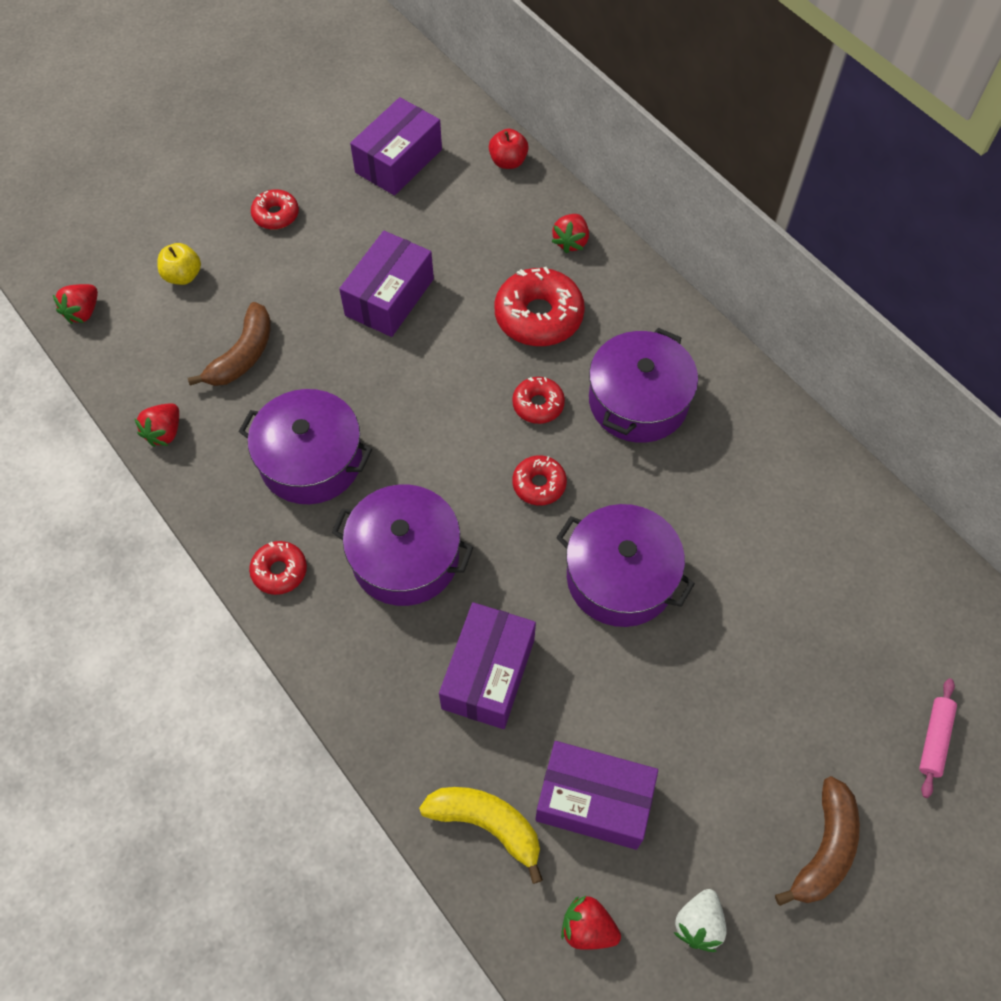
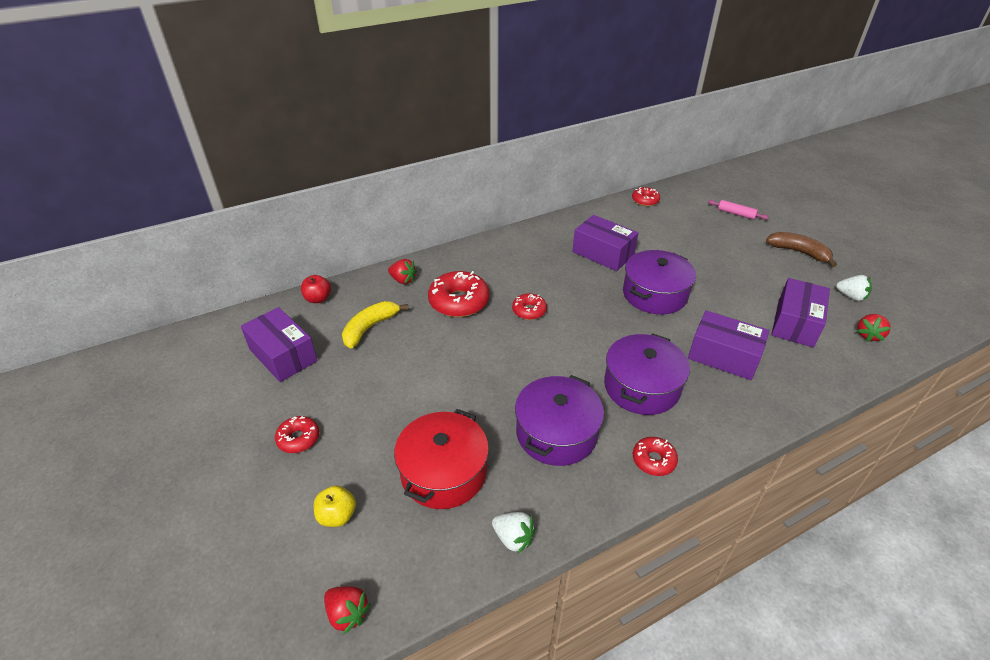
camera: 80 degrees left, 20 degrees down
(164, 432) = (513, 538): red strawberry -> white strawberry
(243, 355) = (443, 472): brown banana -> red pot
(389, 297) = (416, 373): purple box -> purple box (603, 253)
(486, 824) = (822, 368): yellow banana -> yellow banana (370, 328)
(539, 484) = (589, 318): red donut -> red donut (645, 200)
(638, 401) = (534, 270): purple pot -> none

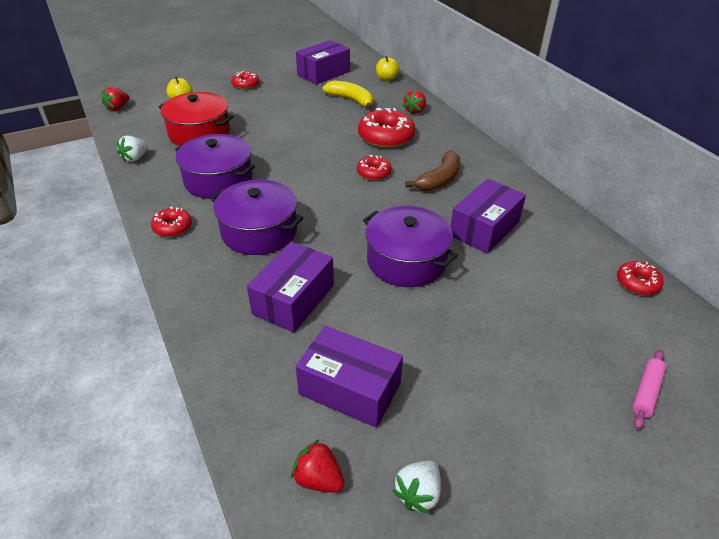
camera: 90 degrees right, 0 degrees up
(318, 299) = (386, 79): red apple -> yellow apple
(798, 252) = (542, 455): brown banana -> brown banana (439, 179)

